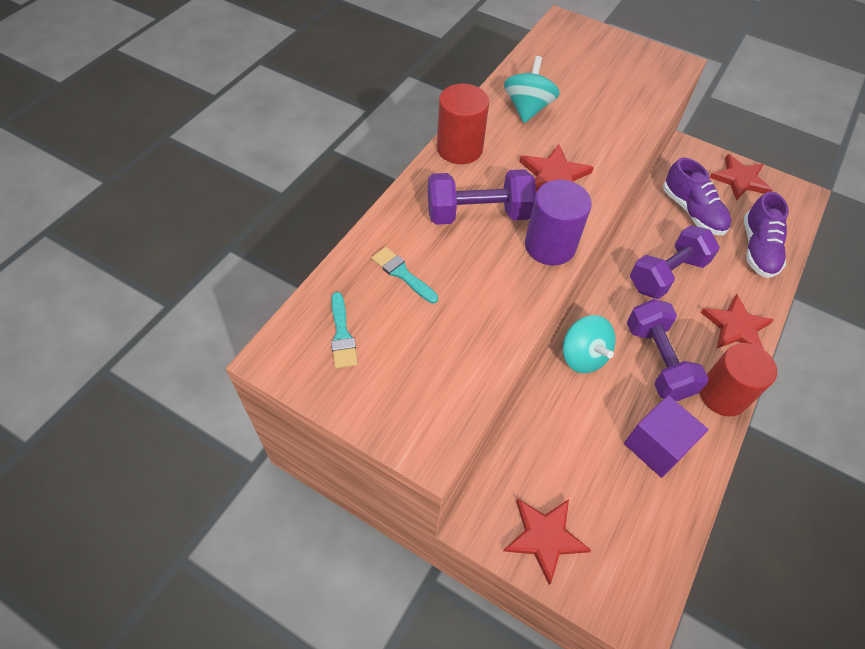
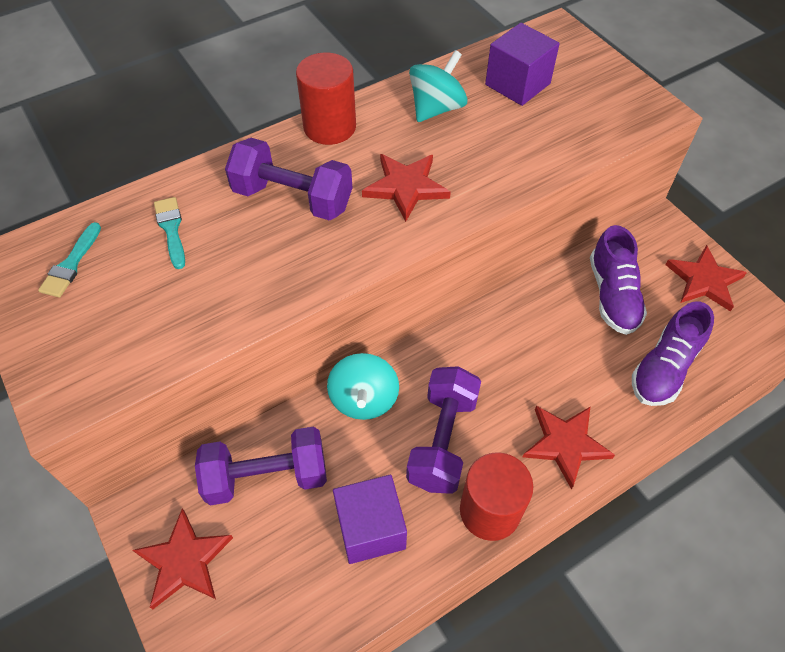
camera: 30 degrees right, 0 degrees up
(550, 245) = (339, 257): purple cylinder -> none
(570, 72) = (517, 84): none -> purple cube
(667, 274) = (527, 352): purple dumbbell -> purple dumbbell (267, 476)

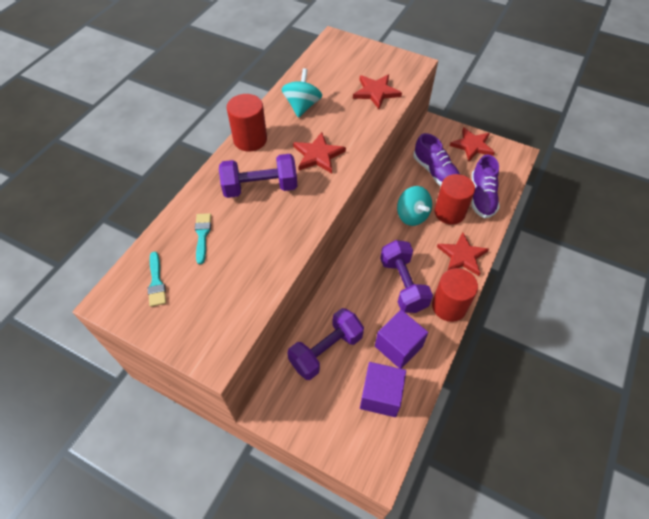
camera: 30 degrees left, 0 degrees up
(171, 229) = (202, 235): turquoise brush -> turquoise brush turned 45 degrees clockwise
(184, 561) = (314, 417): red star -> red star (376, 92)
(364, 399) = (348, 284): turquoise spinning top -> turquoise spinning top (412, 215)
(517, 84) = (335, 76): purple cube -> purple cube (380, 395)
(592, 367) = (449, 212): none -> red cylinder

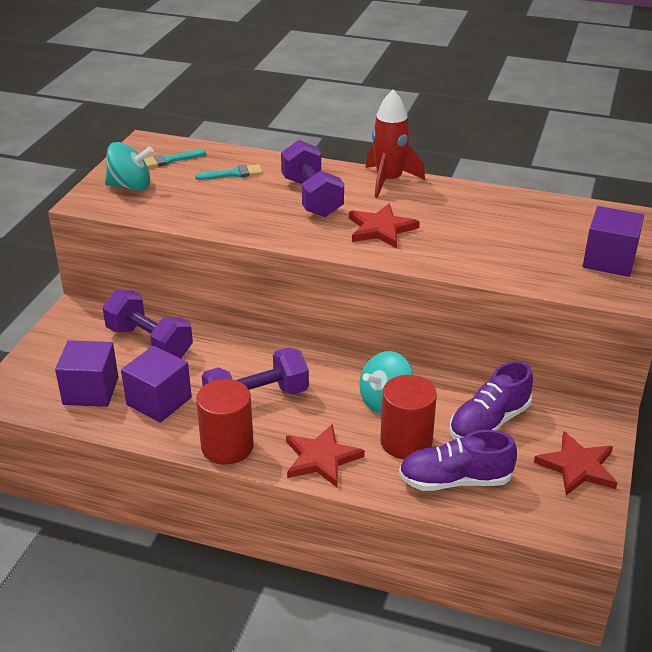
camera: 80 degrees right, 20 degrees down
(250, 139) = (389, 181): red cylinder -> red rocket
(302, 106) = (470, 208): turquoise spinning top -> turquoise spinning top (130, 186)
(376, 92) = (534, 263): red star -> none
(378, 62) = (609, 260): none -> purple cube

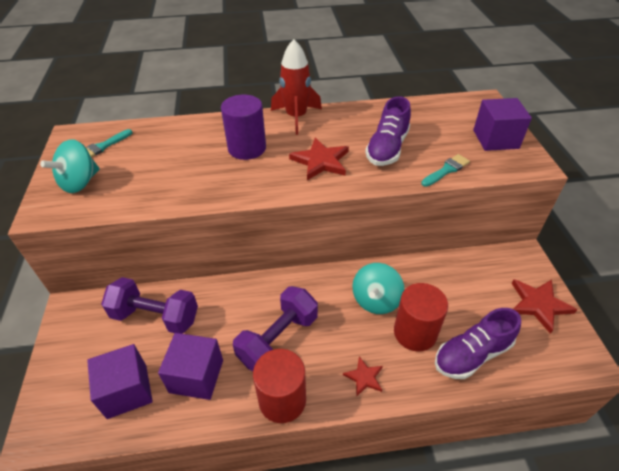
camera: 25 degrees left, 10 degrees up
(130, 186) = (80, 182): turquoise spinning top -> turquoise spinning top turned 150 degrees clockwise
(233, 174) = (167, 144): turquoise brush -> turquoise brush (446, 170)
(311, 197) = (247, 148): purple dumbbell -> purple cylinder
(321, 458) = (364, 377): red star -> red star, size x0.58
(489, 422) = (457, 290): purple shoe -> purple shoe (387, 148)

